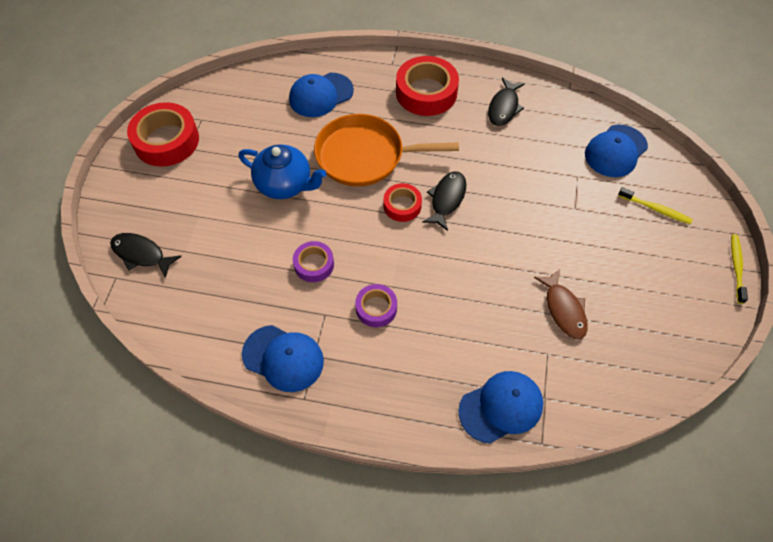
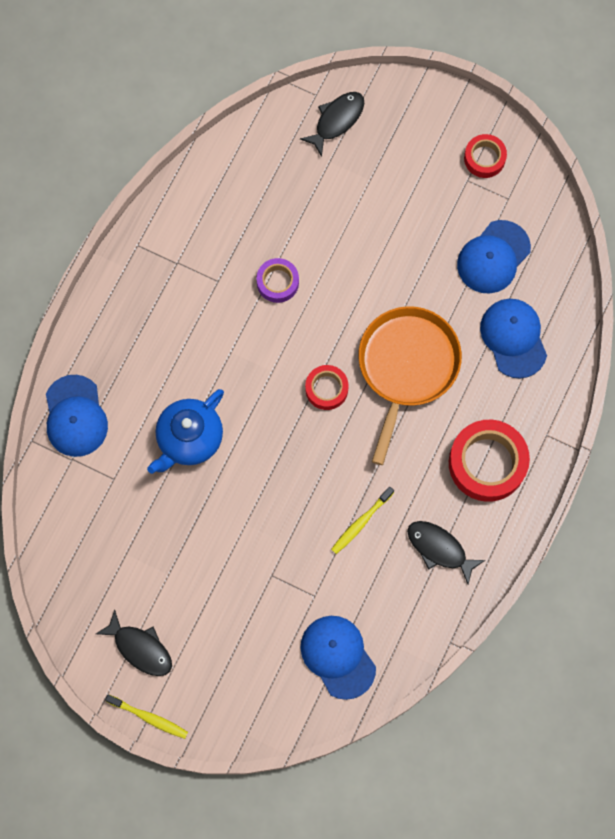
camera: 105 degrees right, 15 degrees up
(166, 141) = (484, 158): red tape -> red tape, size x0.56
(283, 358) = (183, 234): blue cap -> blue cap (493, 257)
(285, 184) = (388, 273): blue teapot -> blue teapot (189, 439)
(376, 308) = (210, 331): purple tape -> none
(447, 199) = (322, 439): black fish -> black fish (140, 648)
(564, 309) = (155, 513): brown fish -> none
(655, 209) = (245, 665): yellow toothbrush -> yellow toothbrush (361, 523)

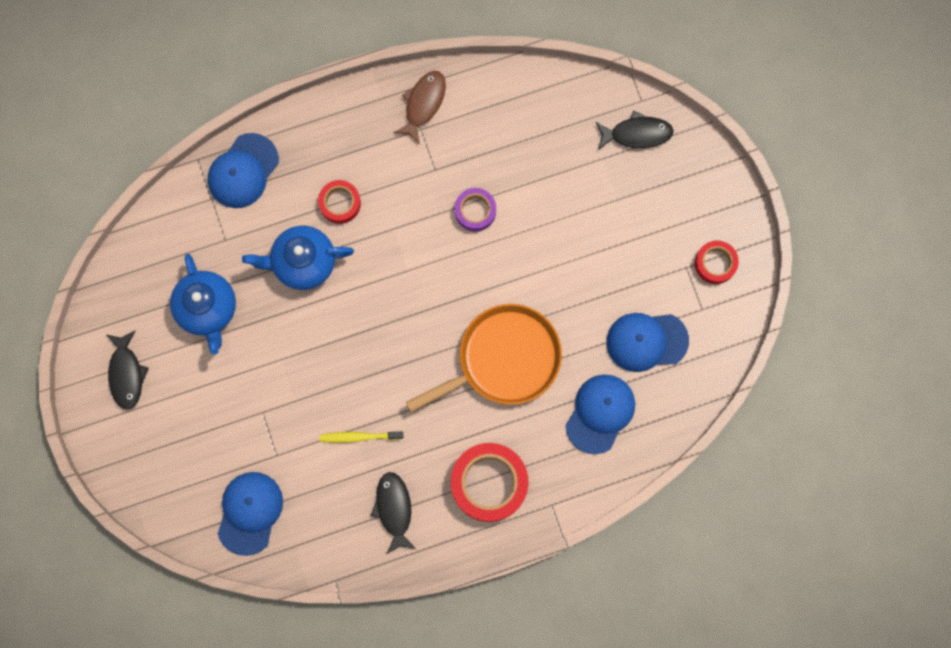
camera: 45 degrees right, 5 degrees up
(149, 717) = (85, 426): yellow toothbrush -> none
(153, 541) = (207, 309): none -> blue teapot
(160, 242) = (423, 104): none -> brown fish
(326, 389) = (431, 320): red tape -> red tape (340, 203)

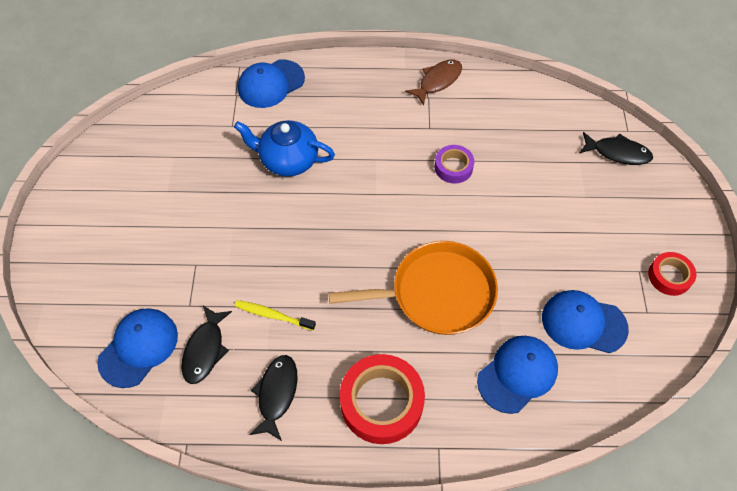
camera: 20 degrees right, 20 degrees down
(126, 374) = (97, 196): black fish -> black fish (205, 350)
(207, 309) = (191, 169): blue teapot -> none
(340, 203) = (339, 128): red tape -> none

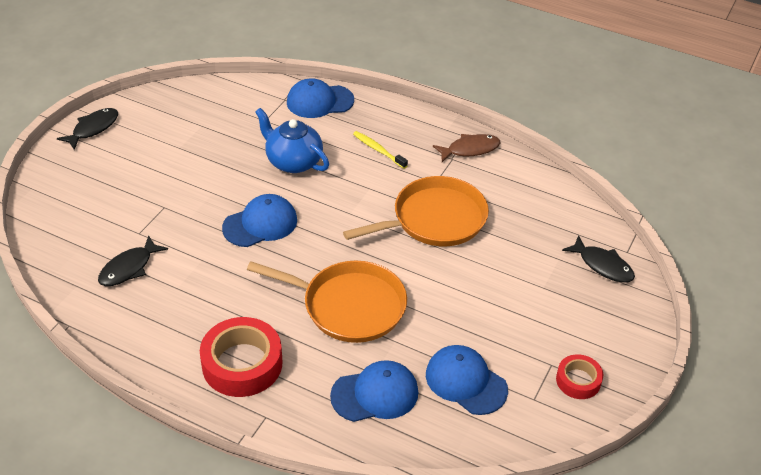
camera: 25 degrees right, 15 degrees down
(138, 347) = (80, 246): blue cap -> blue cap (260, 224)
(273, 315) = (199, 266): yellow toothbrush -> yellow toothbrush (378, 150)
(277, 394) = (162, 321): black fish -> black fish (93, 128)
(453, 167) = (435, 219): purple tape -> orange pan

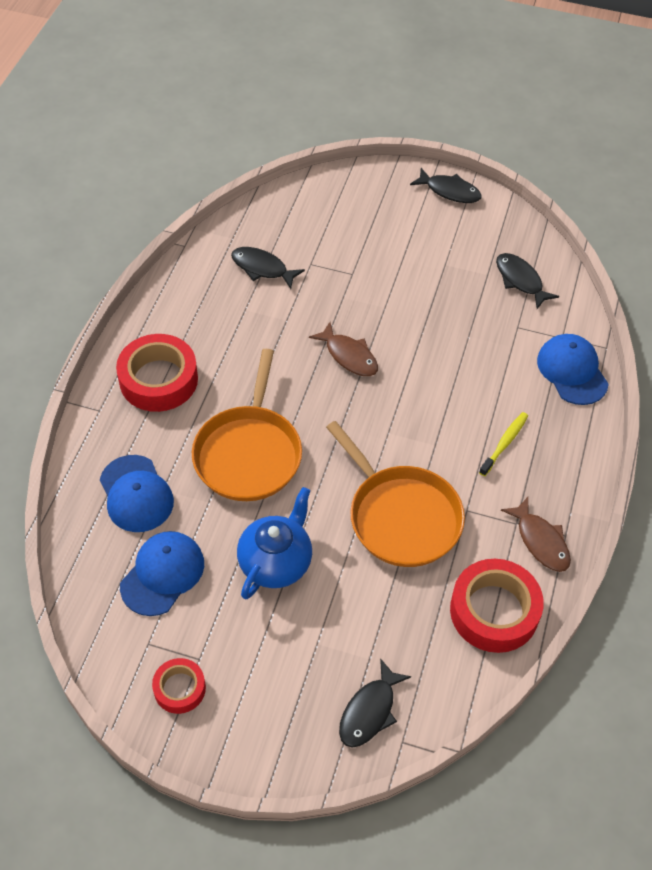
camera: 80 degrees right, 10 degrees up
(216, 108) = (520, 280): none -> black fish
(260, 224) = (349, 356): blue cap -> brown fish
(293, 161) = (456, 365): blue teapot -> blue teapot (276, 562)
(525, 184) = (494, 611): none -> red tape

